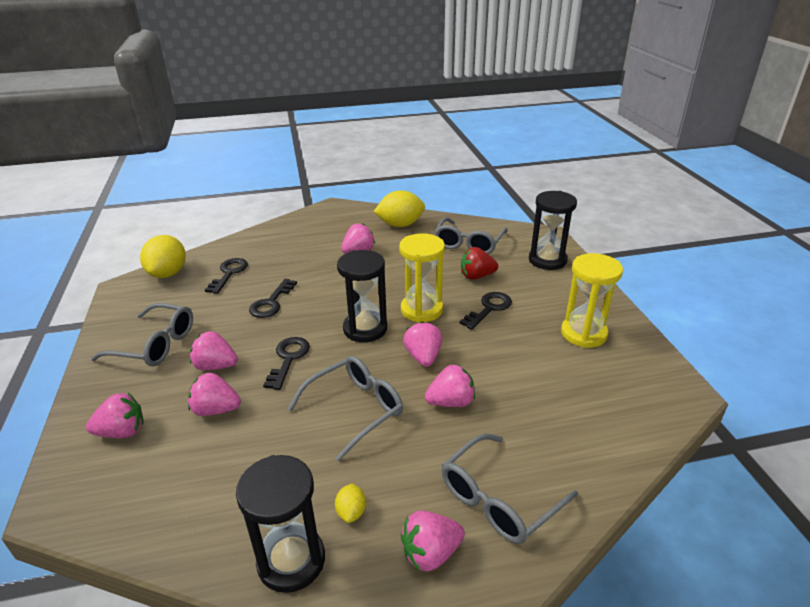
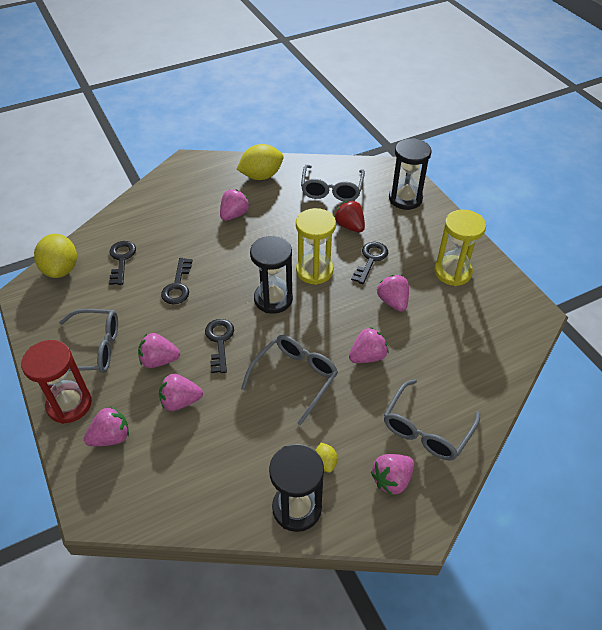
camera: 15 degrees left, 15 degrees up
(100, 391) = (69, 404): none -> red hourglass
(423, 357) = (332, 318): pink strawberry -> pink strawberry (393, 301)
(476, 276) = (350, 226): red strawberry -> red strawberry turned 75 degrees clockwise

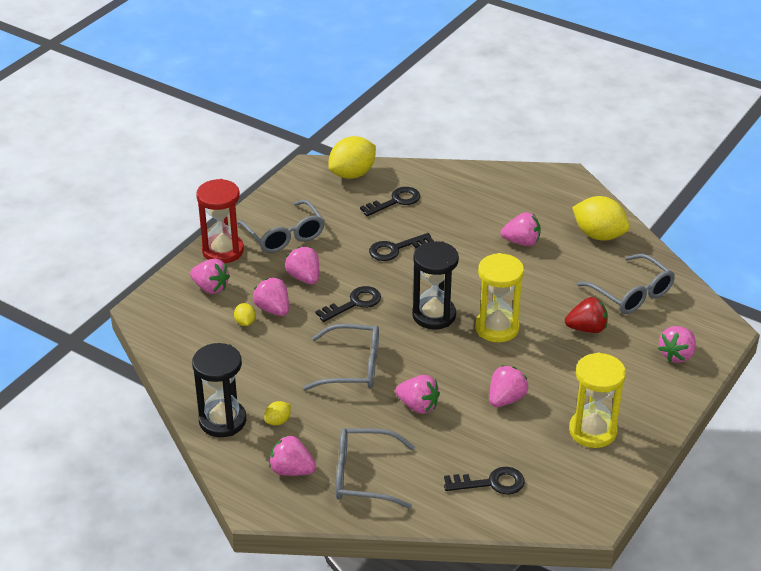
camera: 60 degrees right, 10 degrees down
(181, 430) = (245, 322): none -> yellow lemon
(331, 190) = (631, 293): grey glasses -> grey glasses turned 105 degrees counterclockwise
(350, 226) = (586, 328): red strawberry -> red strawberry turned 60 degrees clockwise
(370, 260) = (551, 362): black key -> black key (491, 483)
(405, 199) = (676, 355): black hourglass -> pink strawberry

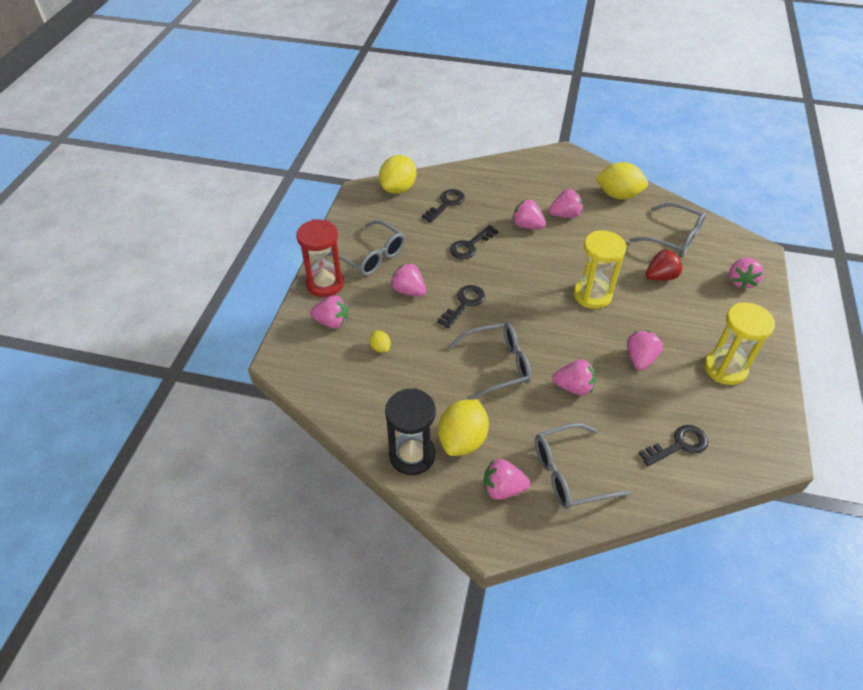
camera: 20 degrees left, 10 degrees up
(273, 309) = (398, 328): pink strawberry -> pink strawberry (527, 226)
(278, 421) = (462, 440): yellow lemon -> yellow lemon, size x2.17
(434, 315) = (536, 297): black hourglass -> none

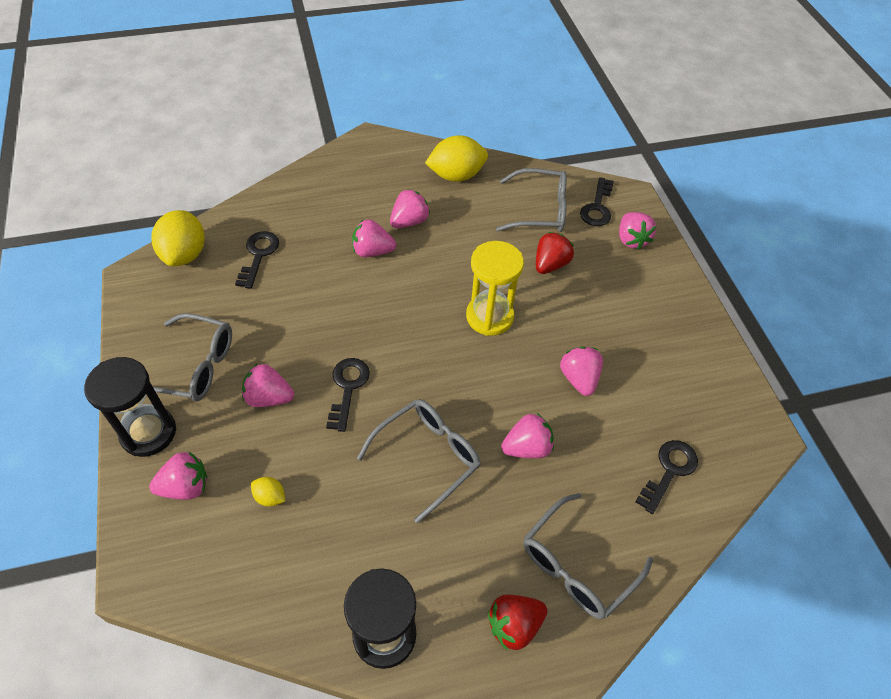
camera: 30 degrees left, 5 degrees up
(325, 284) = (148, 433): red hourglass -> black hourglass
(462, 440) = (435, 581): yellow lemon -> none
(470, 245) = (316, 303): black key -> black key (597, 207)
(503, 488) = (514, 625): pink strawberry -> red strawberry
(725, 368) = (667, 353): yellow hourglass -> none

